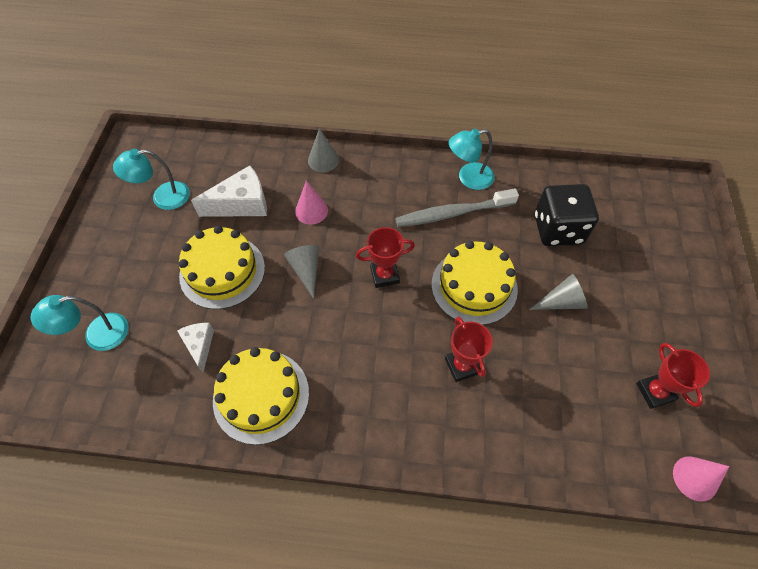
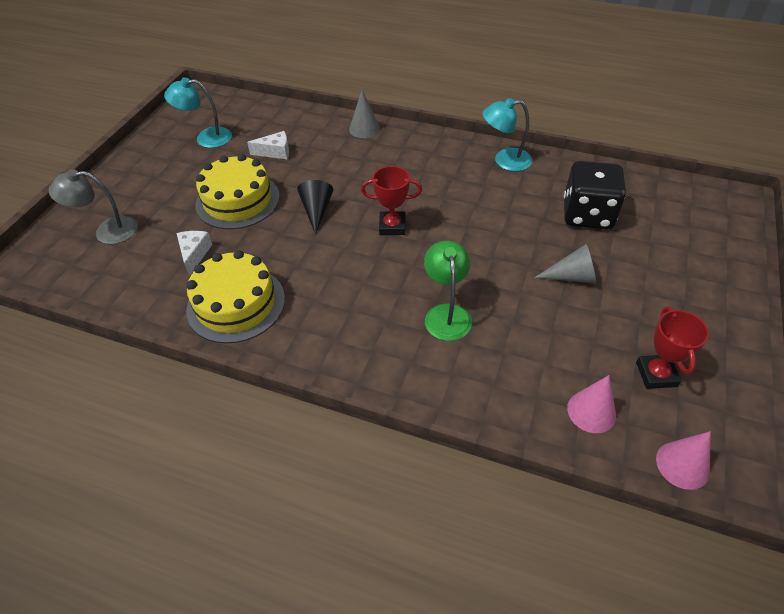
camera: 15 degrees right, 10 degrees down
(97, 335) = (107, 231): turquoise lamp -> grey lamp
(241, 204) = (275, 152): white cheese -> white cheese, size x0.59
(306, 270) = (316, 211): grey cone -> black cone
(311, 211) = (339, 166): pink cone -> pink cone (591, 411)
(452, 213) = (478, 186): grey toothbrush -> none
(462, 366) = (446, 314): red trophy -> green lamp
(474, 286) = (481, 249): yellow cake -> none

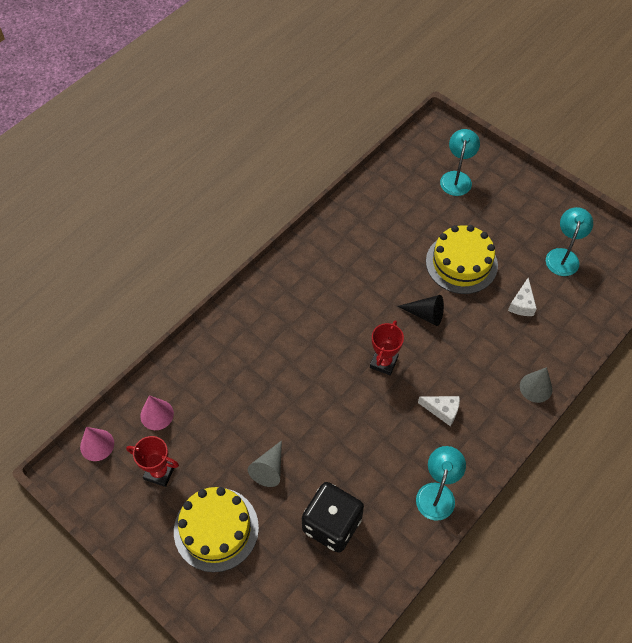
camera: 110 degrees right, 10 degrees up
(107, 231) = (457, 178): grey lamp -> turquoise lamp
(194, 254) = (408, 226): white cheese -> white cheese (442, 410)
(236, 304) = (346, 242): yellow cake -> yellow cake (216, 529)
(446, 314) = (276, 364): green lamp -> none

